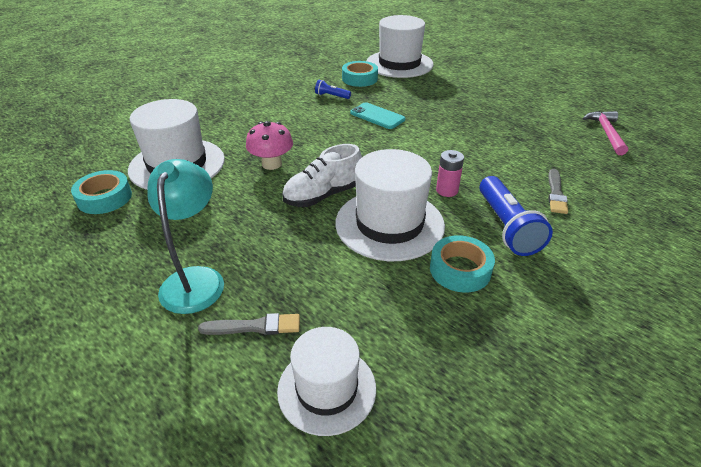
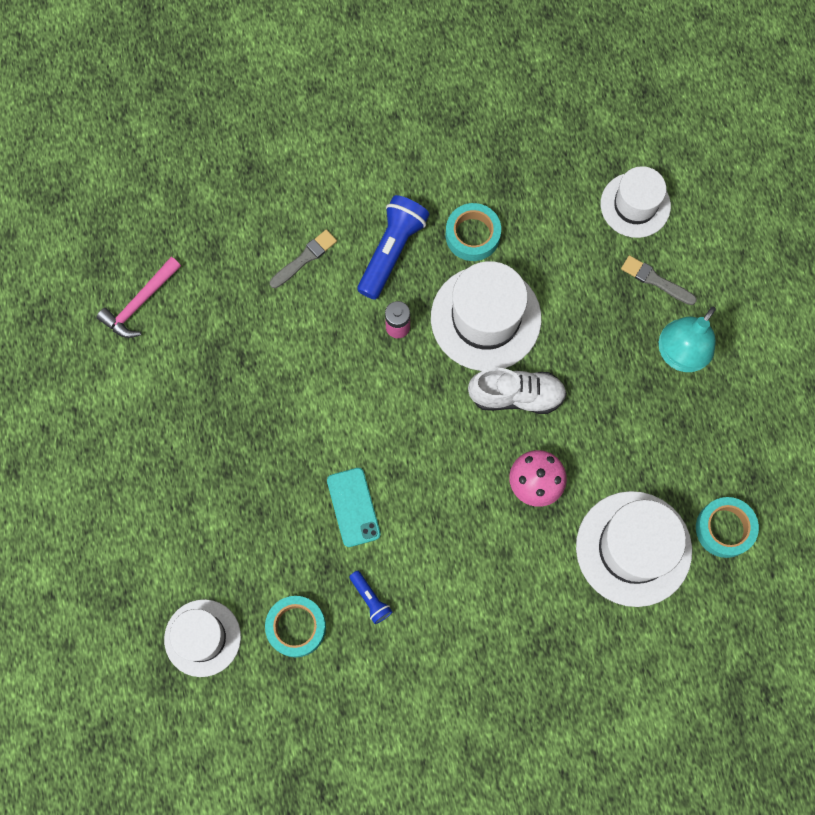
camera: 145 degrees left, 35 degrees up
(399, 64) = (202, 638): white hat -> white hat, size x0.65

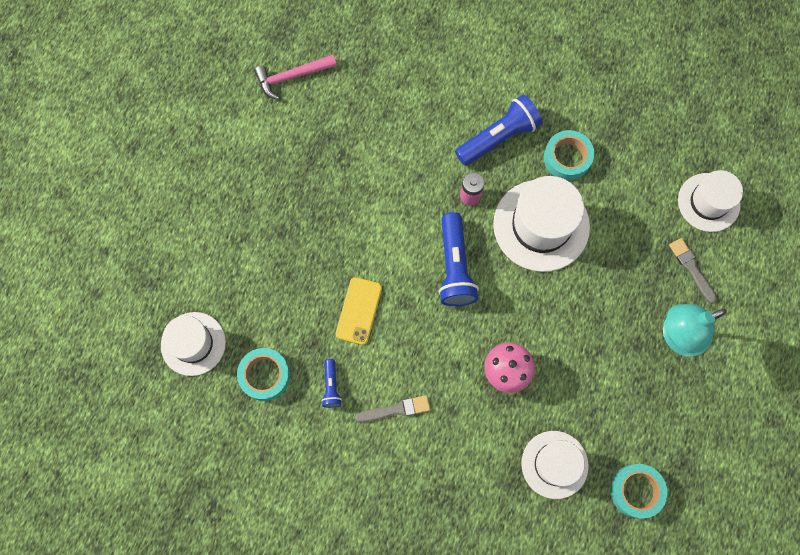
camera: 30 degrees right, 0 degrees up
(304, 258) = (430, 108): grey brush -> grey brush (395, 410)
(353, 507) = (359, 311): turquoise phone -> yellow phone
(424, 408) = (455, 267): none -> blue flashlight
(516, 395) = (531, 296): white shoe -> none
(633, 548) = (554, 464): white hat -> white hat, size x0.65

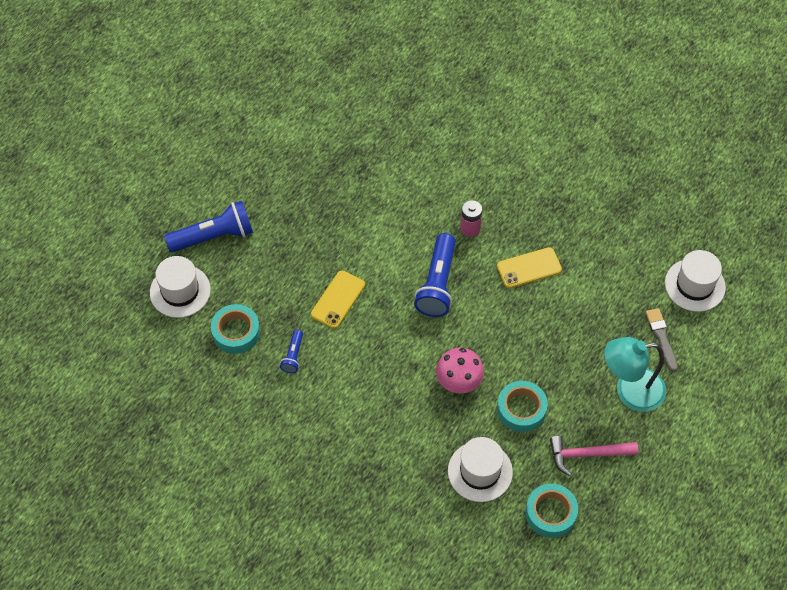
camera: 15 degrees right, 15 degrees down
(292, 77) = (337, 95): pink hammer -> pink hammer (587, 454)
(395, 410) = (346, 389): grey brush -> none
(498, 137) = (511, 186): blue flashlight -> blue flashlight (214, 236)
(541, 225) = (529, 268): white hat -> yellow phone
(567, 158) = (570, 217): turquoise tape -> turquoise tape (521, 409)

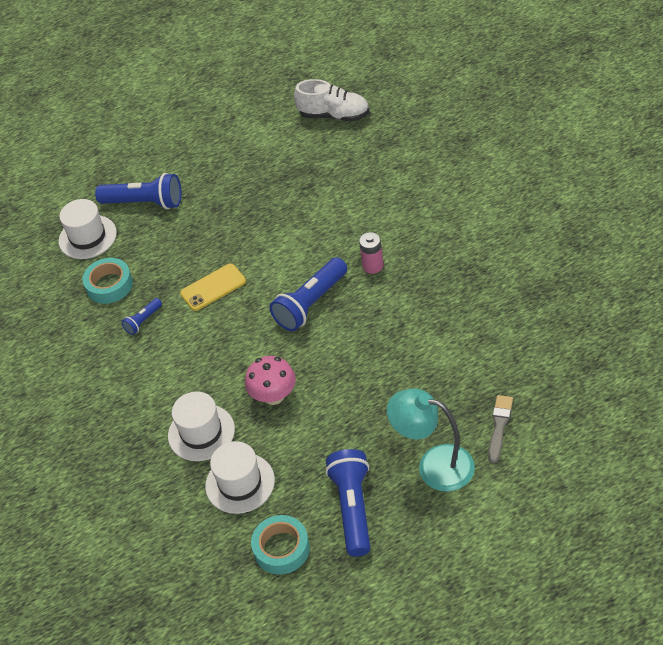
camera: 35 degrees right, 10 degrees down
(341, 87) = (334, 115): none -> white shoe
(521, 409) = (316, 442): turquoise tape -> none
(529, 268) = (406, 318): yellow phone -> none
(587, 454) = (353, 508): pink hammer -> blue flashlight
(695, 285) = (566, 389): white hat -> white hat (201, 432)

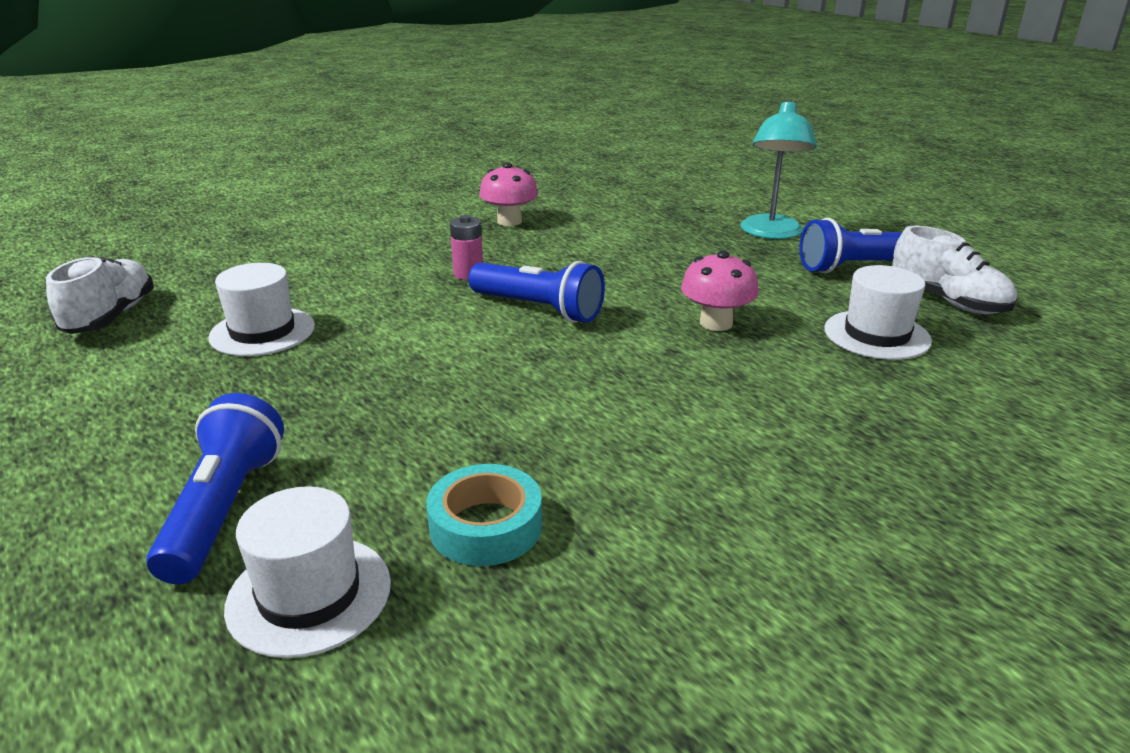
camera: 105 degrees left, 20 degrees down
(143, 321) = (588, 462): blue flashlight -> none
(201, 432) = (811, 372): white hat -> white hat (262, 332)
(213, 287) = (501, 392): yellow phone -> none
(281, 548) = (948, 301): turquoise tape -> white shoe
(478, 286) = (509, 221): none -> pink mushroom
(499, 426) = (705, 210): grey brush -> none

